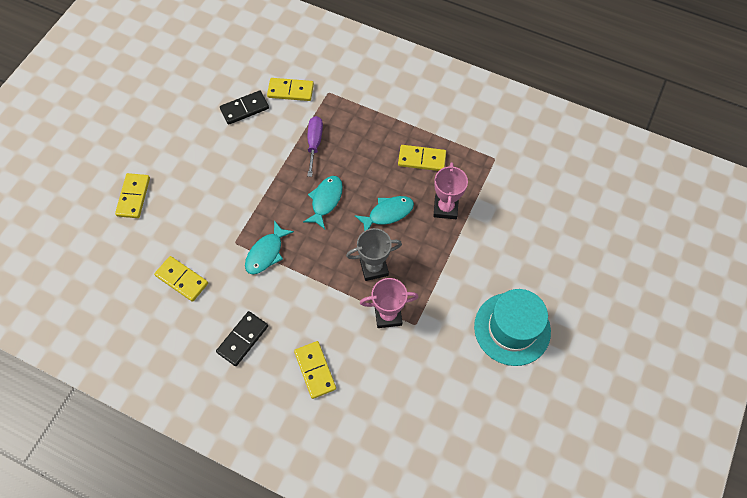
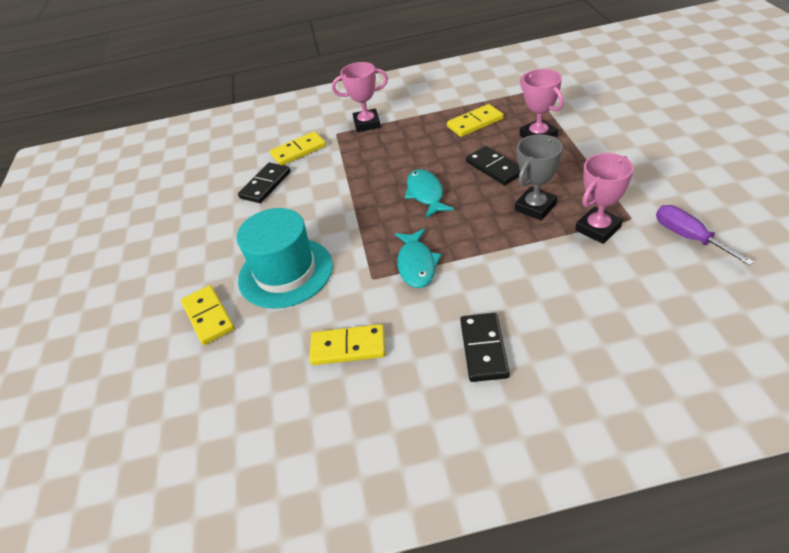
camera: 30 degrees left, 20 degrees down
(314, 143) = (365, 167): purple screwdriver -> purple screwdriver (688, 237)
(315, 370) = (594, 318): yellow domino -> none
(355, 99) = (367, 124): none -> pink trophy
(388, 213) = (494, 168): turquoise fish -> black domino
(512, 328) = (710, 167): turquoise hat -> turquoise hat (285, 272)

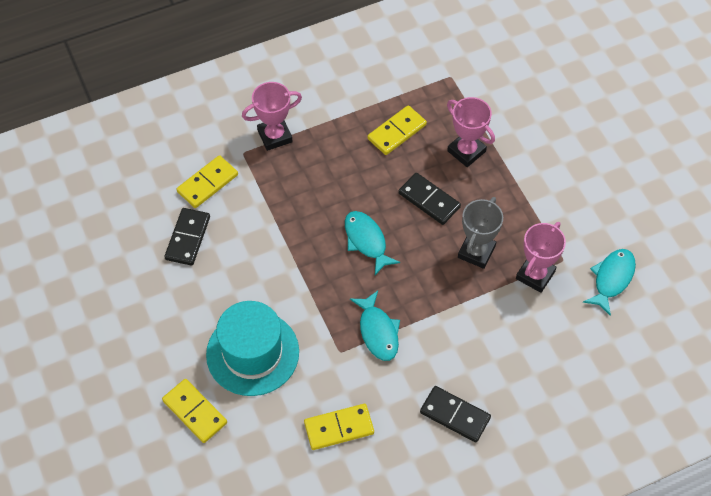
camera: 20 degrees left, 15 degrees up
(484, 349) = (455, 415): black domino -> black domino turned 45 degrees counterclockwise
(688, 237) = (611, 279): purple screwdriver -> turquoise fish

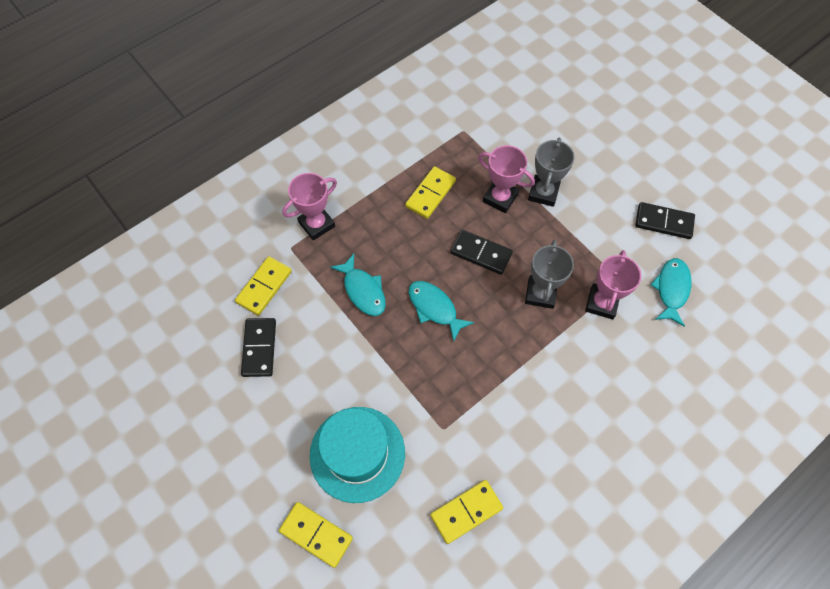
camera: 15 degrees left, 5 degrees up
(378, 331) = (473, 398): turquoise fish -> turquoise fish (363, 290)
(455, 415) = (574, 466): black domino -> black domino (664, 222)
(512, 156) = (543, 193): none -> grey trophy

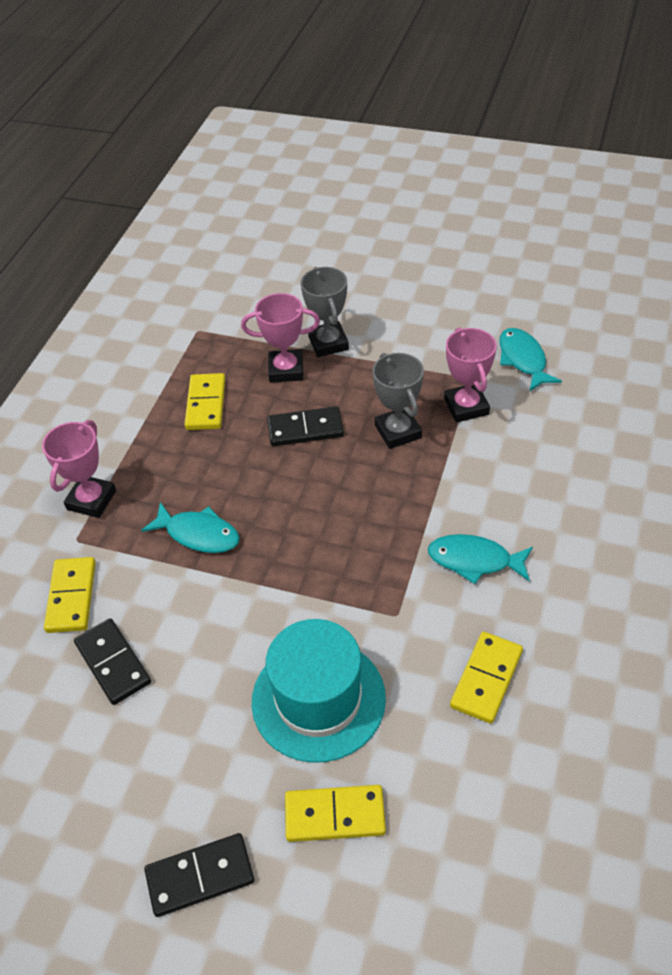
camera: 30 degrees left, 15 degrees down
(434, 308) = (295, 506): turquoise fish -> turquoise fish (474, 560)
(664, 222) = (468, 308): black domino -> black domino (200, 876)

